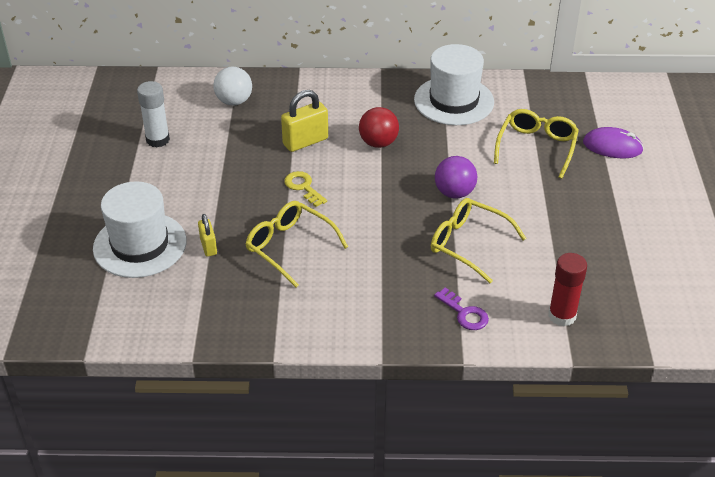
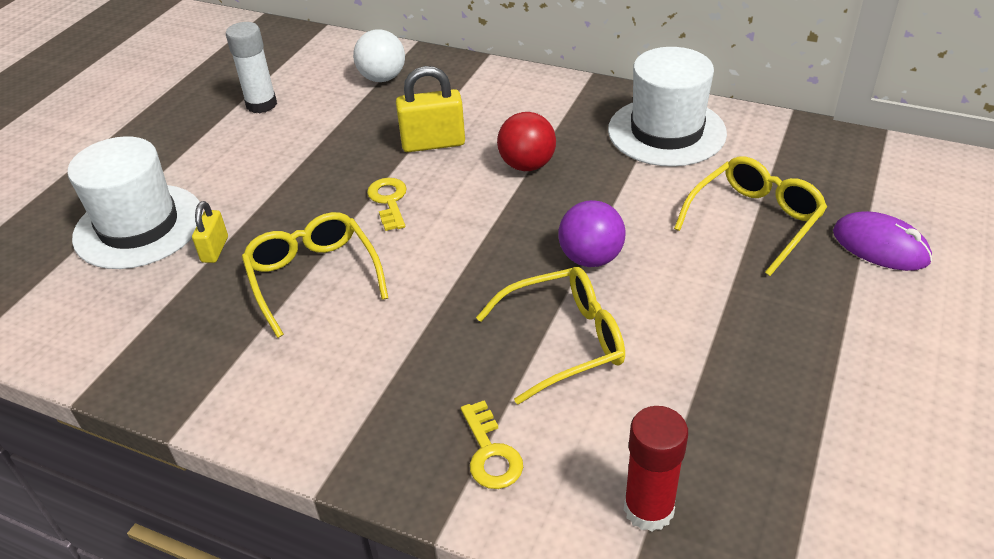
camera: 25 degrees right, 0 degrees up
(464, 313) = (490, 453): purple key -> yellow key
(468, 244) = (564, 341): yellow glasses -> yellow glasses turned 105 degrees clockwise

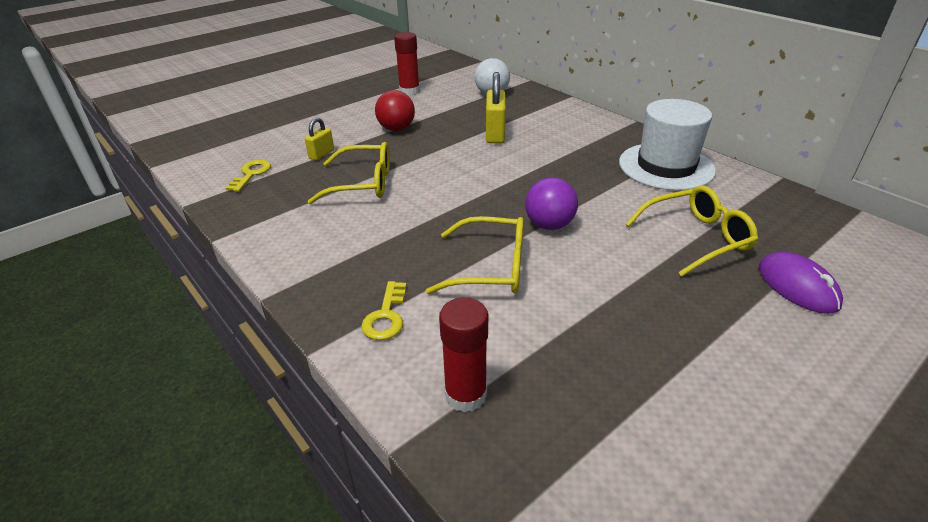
camera: 25 degrees right, 5 degrees down
(139, 226) = (293, 132): white hat -> none
(261, 104) = (409, 91): white glue stick -> red glue stick
(313, 277) = (363, 183): yellow glasses -> yellow glasses turned 90 degrees clockwise
(389, 201) = (442, 157): yellow key -> yellow key (251, 174)
(433, 143) = (495, 134): yellow padlock -> yellow padlock turned 75 degrees clockwise
(527, 165) = (547, 160): red ball -> red ball (396, 129)

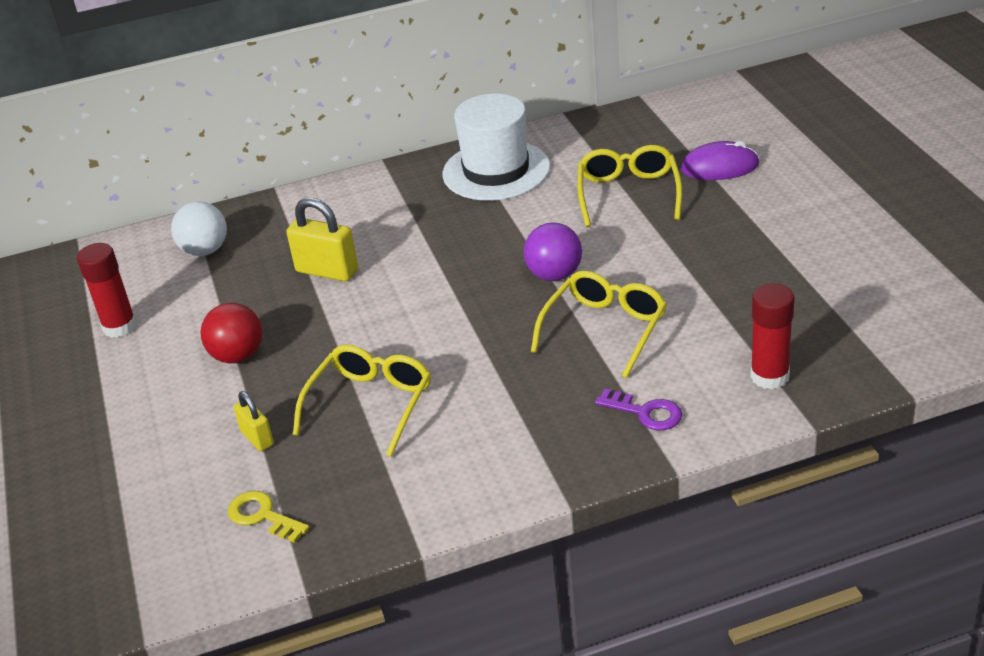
camera: 65 degrees left, 0 degrees up
(386, 316) = (645, 412): yellow key -> purple key

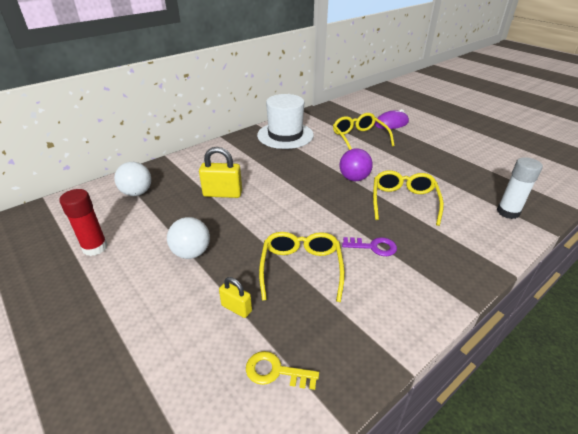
camera: 25 degrees left, 0 degrees up
(238, 356) = (191, 253): red ball -> white ball
(645, 412) = (466, 243): purple key -> purple key (373, 247)
(769, 376) = (508, 212): red glue stick -> white glue stick

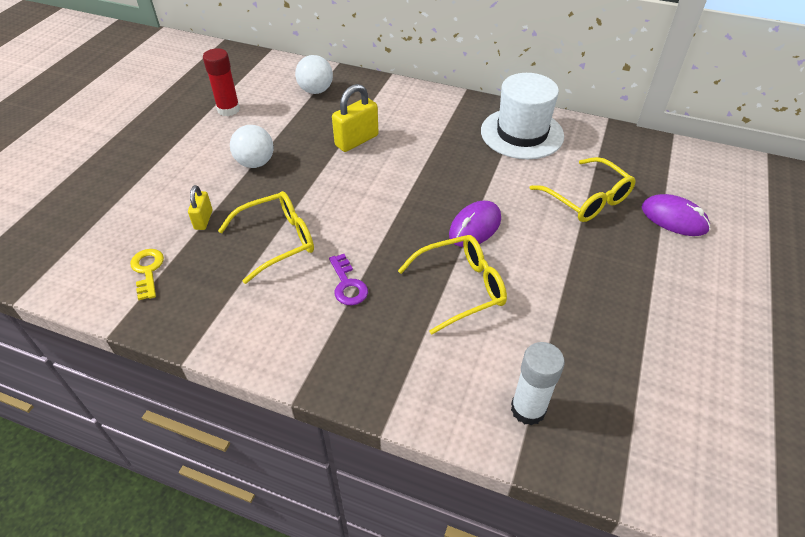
camera: 60 degrees right, 10 degrees up
(222, 194) = (356, 140): yellow padlock -> yellow padlock turned 75 degrees clockwise
(354, 178) = (475, 227): purple ball -> purple mouse
(359, 138) = (587, 199): yellow glasses -> yellow glasses turned 105 degrees clockwise

